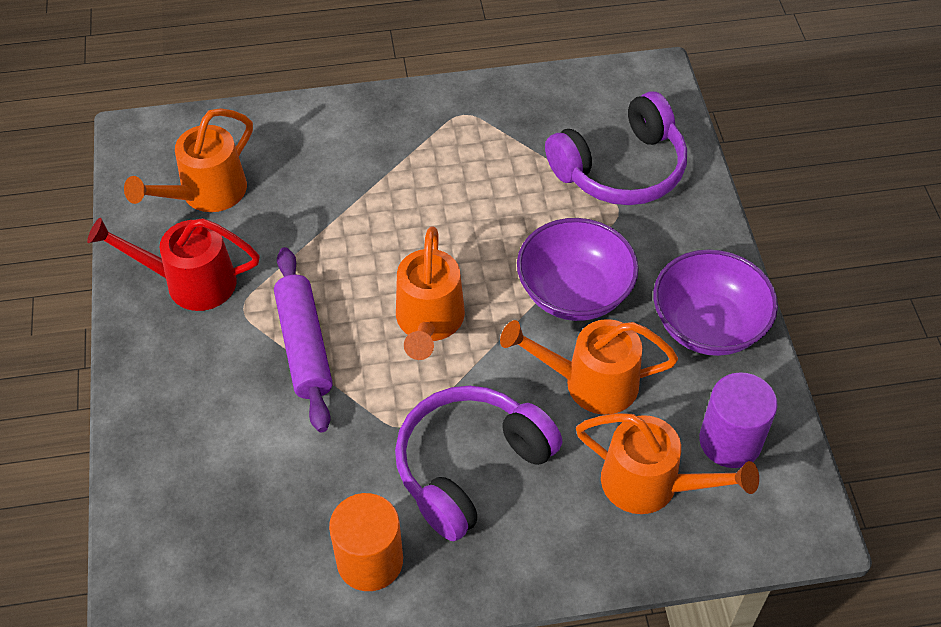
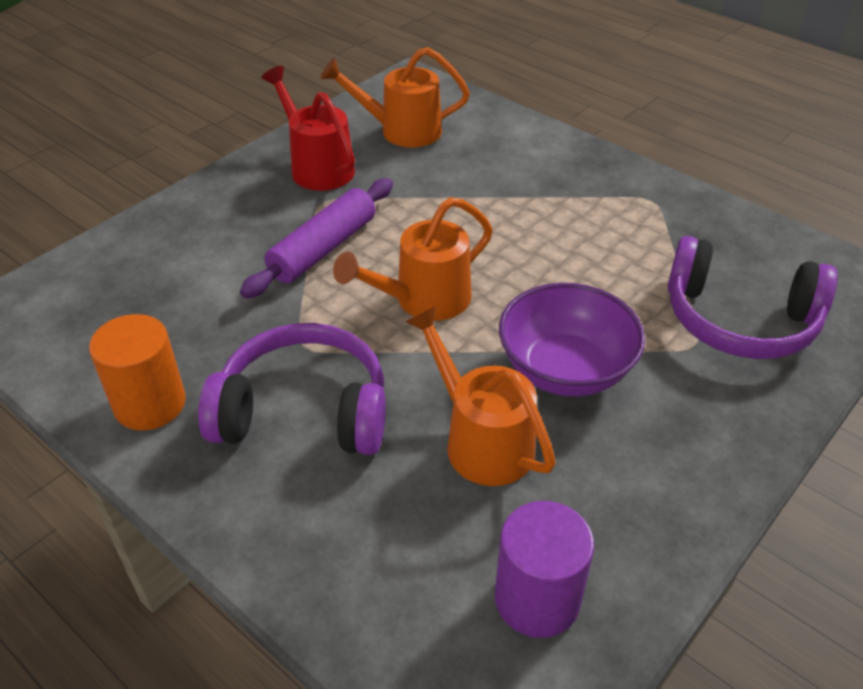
camera: 50 degrees right, 10 degrees down
(651, 485) = (414, 560): orange watering can -> none
(708, 325) = (653, 491): purple bowl -> none

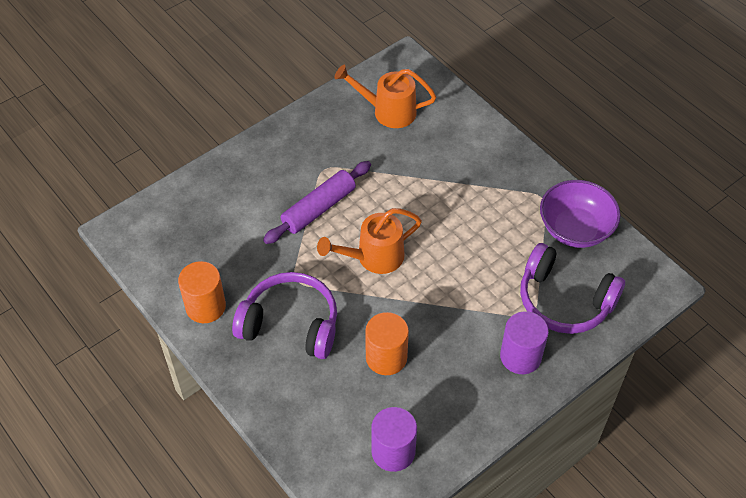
camera: 10 degrees right, 10 degrees up
(317, 166) = (325, 137): red watering can -> none
(481, 439) = (386, 357): orange watering can -> orange cylinder
(565, 370) = (446, 319): purple bowl -> purple bowl (575, 229)
(705, 407) = (520, 356): none -> purple cylinder

